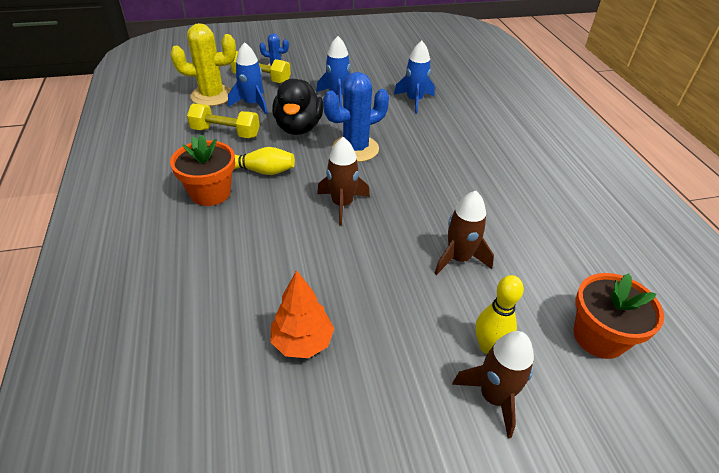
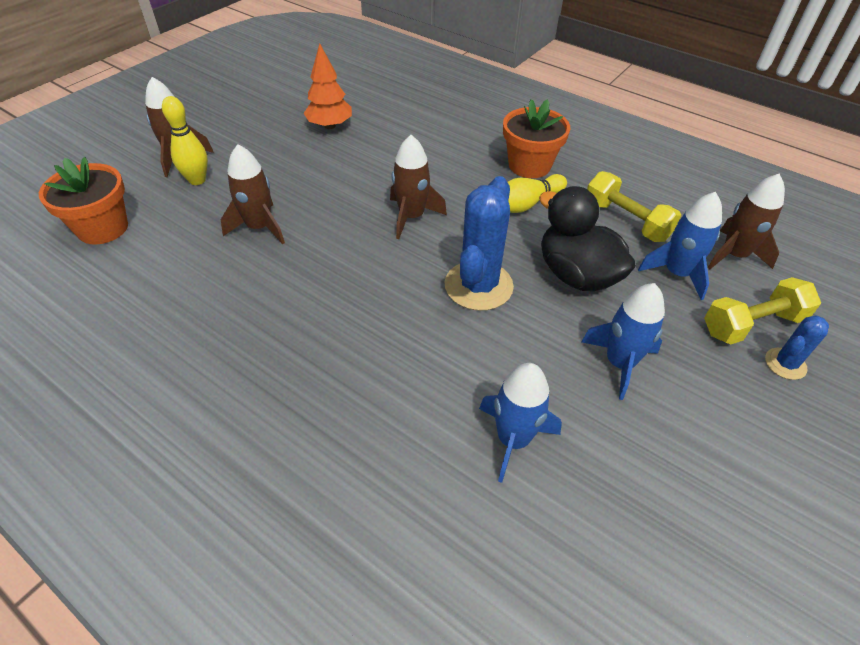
camera: 140 degrees right, 5 degrees up
(212, 96) = (733, 255): yellow cactus -> brown rocket
(225, 133) = (626, 221): yellow dumbbell -> yellow dumbbell turned 75 degrees clockwise

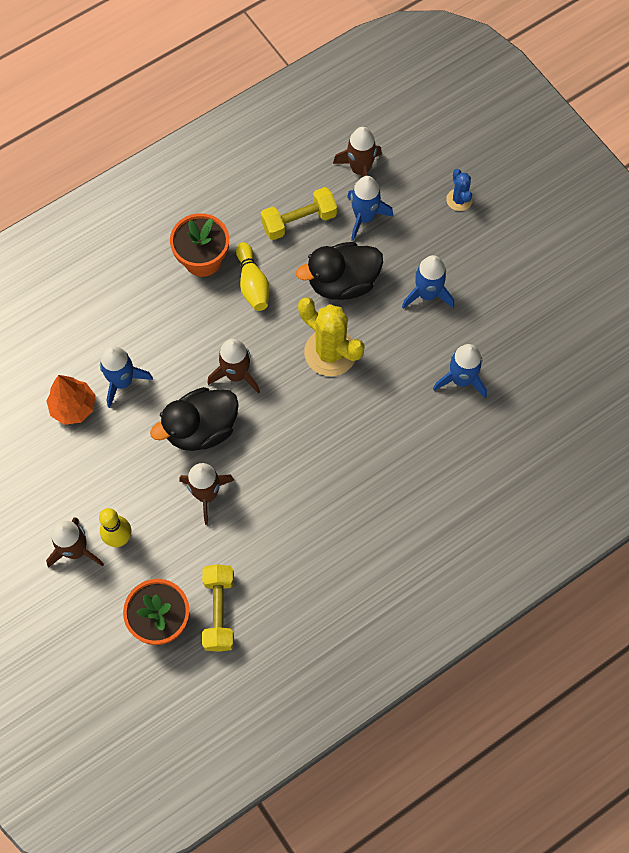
camera: 70 degrees left, 20 degrees up
(336, 206) = (201, 429): none -> black duck
(368, 146) = (122, 381): none -> blue rocket
(478, 286) = (330, 352): blue cactus -> yellow cactus
(752, 324) = (424, 198): yellow dumbbell -> yellow dumbbell (219, 611)

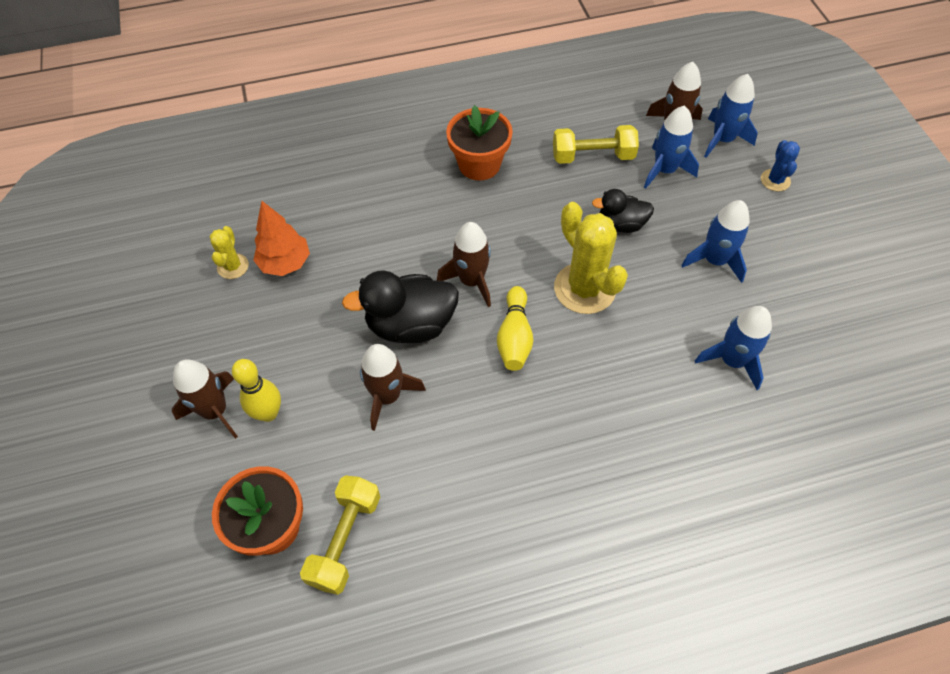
camera: 20 degrees right, 10 degrees down
(30, 424) = (233, 266): none -> yellow cactus
(122, 381) = (347, 253): blue rocket -> blue rocket (722, 140)
(252, 284) = (523, 200): yellow bowling pin -> yellow bowling pin (514, 337)
(342, 283) = (621, 224): black duck -> black duck, size x0.60

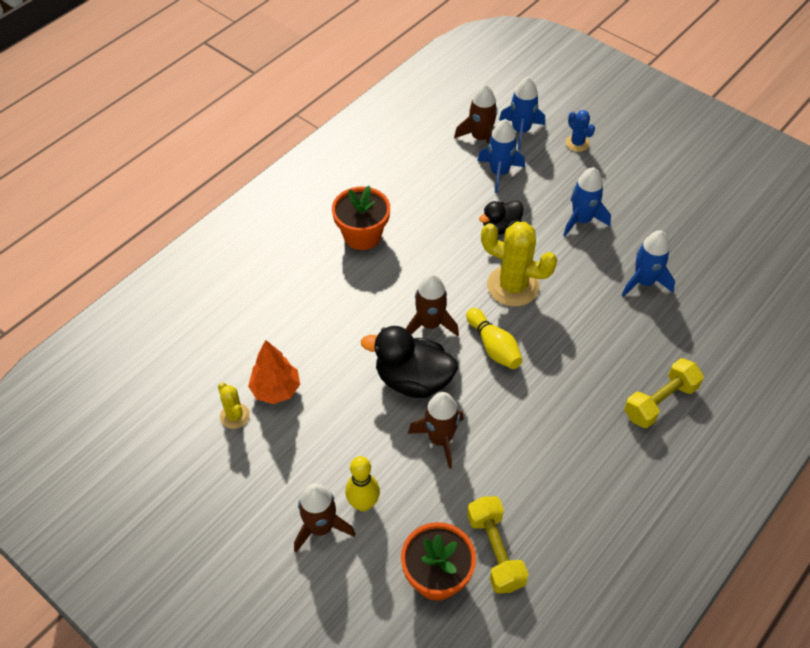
camera: 35 degrees left, 5 degrees down
(410, 325) = (413, 380): black duck -> black duck turned 60 degrees clockwise
(592, 156) = (441, 187): yellow dumbbell -> yellow dumbbell (660, 401)

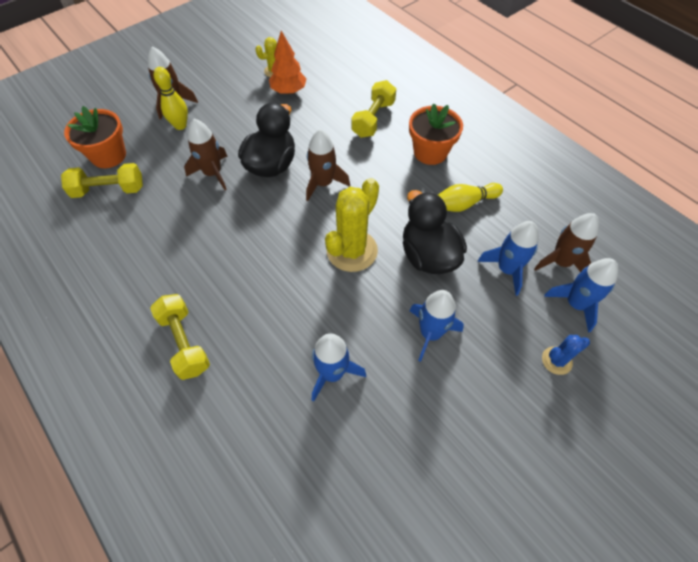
camera: 100 degrees right, 5 degrees up
(317, 292) = (373, 119): none -> yellow dumbbell
(493, 346) = (288, 223): yellow bowling pin -> yellow bowling pin (464, 204)
(500, 227) = (428, 255): black duck -> black duck, size x1.65

